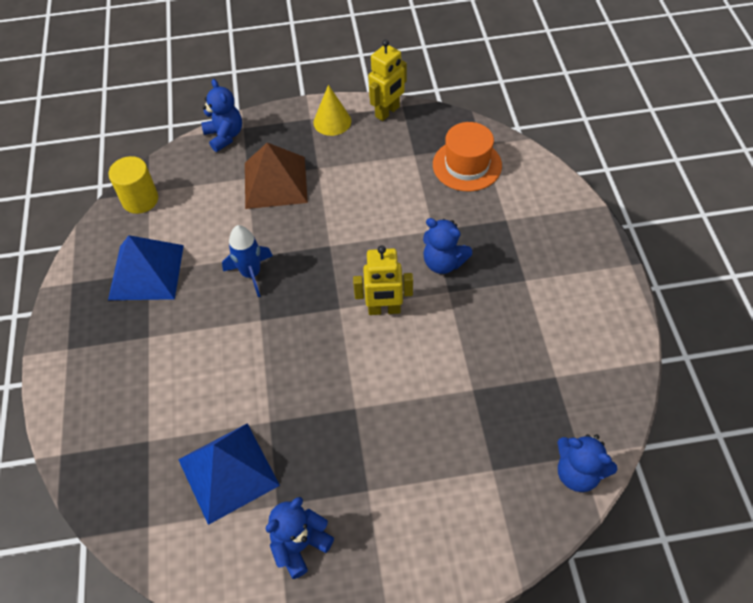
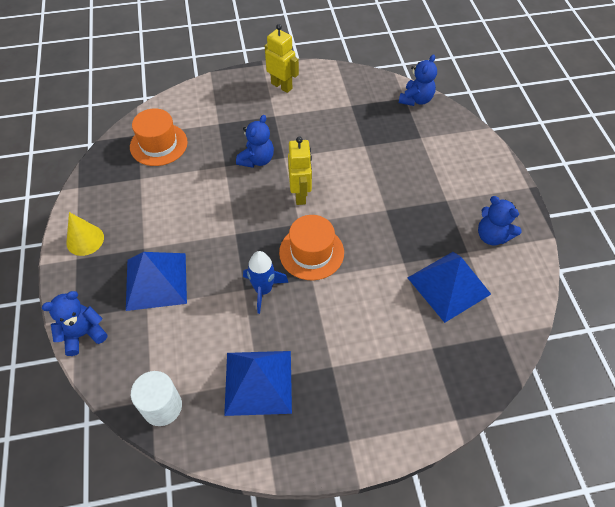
camera: 95 degrees left, 0 degrees up
(140, 200) = (162, 406): yellow cylinder -> white cylinder
(275, 182) = (156, 281): brown pyramid -> blue pyramid
(295, 320) = (311, 252): none -> orange hat
(387, 112) = (83, 197): yellow robot -> yellow robot (282, 86)

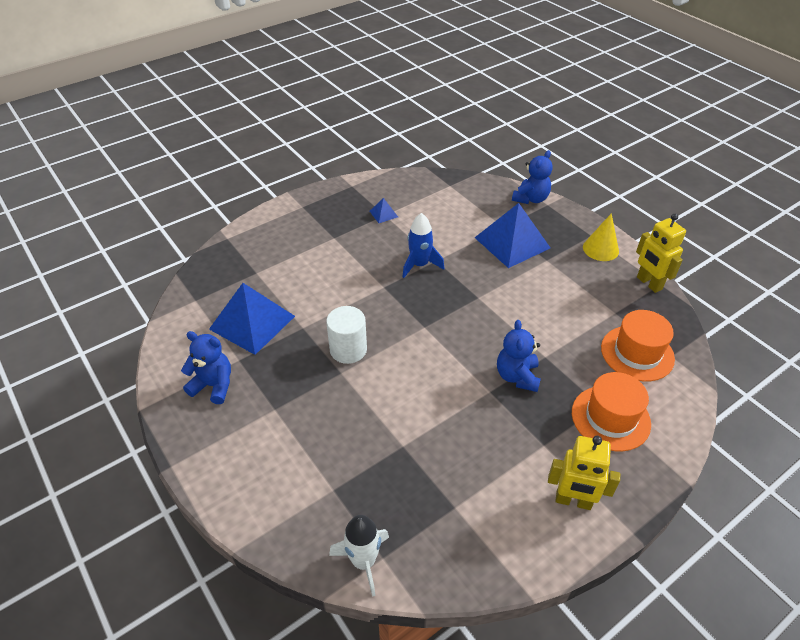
camera: 155 degrees right, 10 degrees down
(162, 406) = (439, 185): white cylinder -> white cylinder (348, 349)
(258, 382) = (383, 214): blue pyramid -> blue pyramid, size x0.42
(300, 195) = (442, 355): yellow robot -> yellow robot (649, 283)
(311, 252) = (396, 306): orange hat -> orange hat (610, 418)
(416, 99) = (363, 561): blue teddy bear -> white rocket

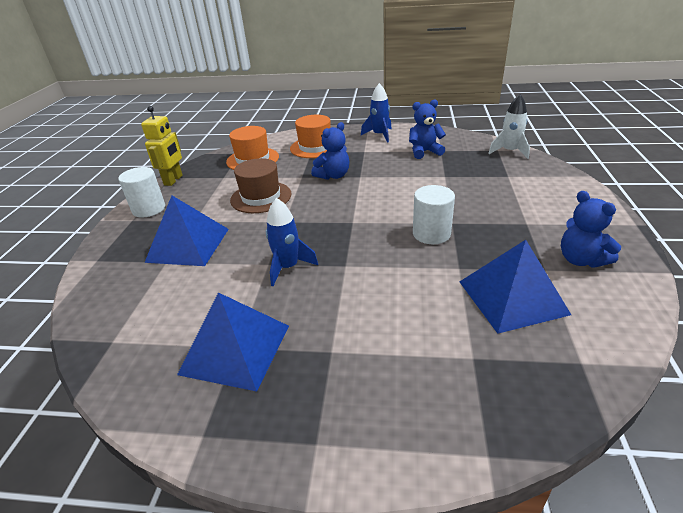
camera: 135 degrees left, 10 degrees down
(383, 214) = (235, 349): blue pyramid -> blue pyramid, size x2.36
(531, 199) = (93, 273): blue teddy bear -> blue teddy bear (424, 152)
(538, 309) = (261, 197): none -> brown hat
(573, 501) = (379, 135): yellow robot -> blue rocket
(600, 249) = (149, 209): yellow cone -> white cylinder

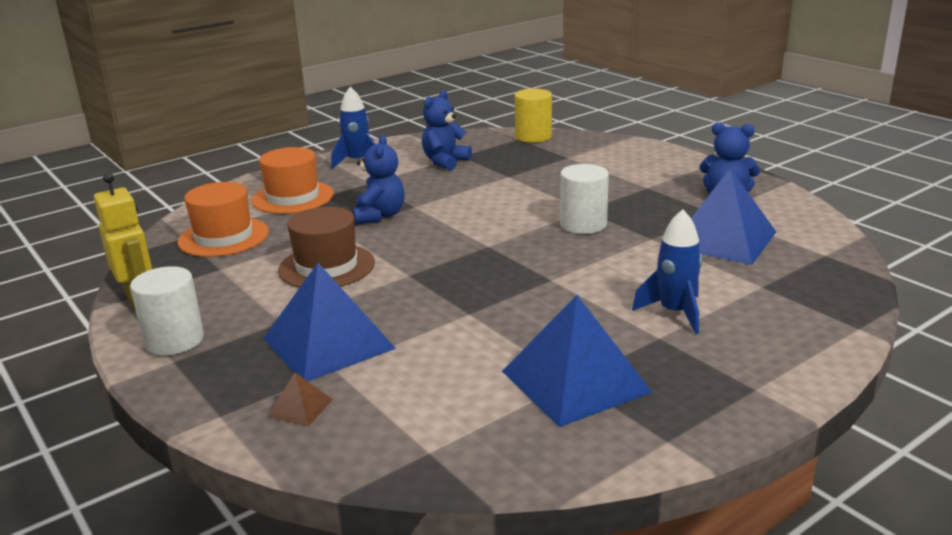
camera: 45 degrees left, 10 degrees down
(121, 276) = (300, 408): none -> brown pyramid
(288, 267) = (496, 306): blue rocket -> blue rocket (675, 312)
(509, 151) = (533, 137): white rocket -> yellow cylinder

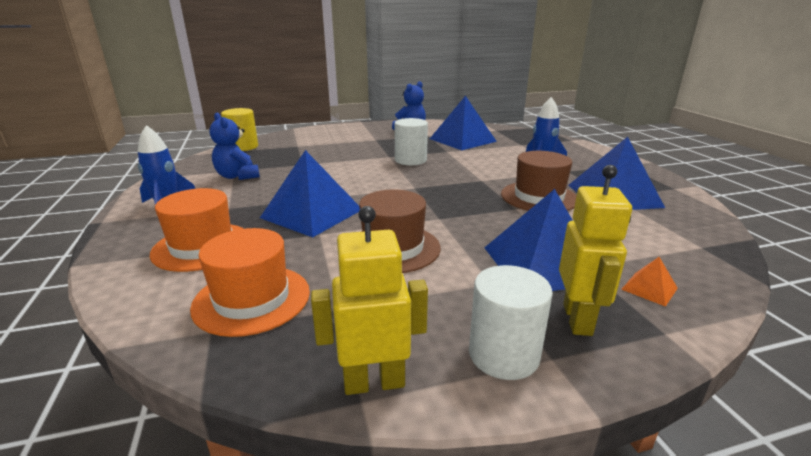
camera: 70 degrees left, 0 degrees up
(230, 369) = (578, 319): none -> yellow robot
(300, 408) = (649, 288): brown pyramid -> orange pyramid
(379, 216) = (312, 213): blue teddy bear -> blue pyramid
(520, 324) = (539, 197): none -> brown hat

